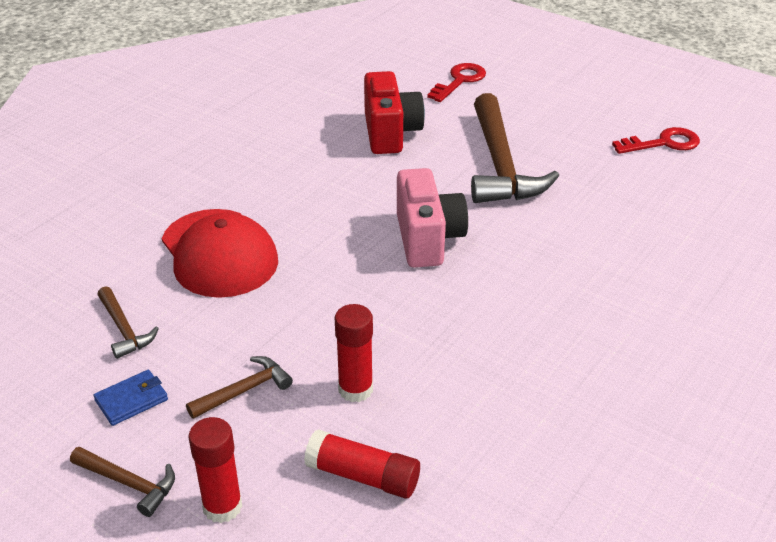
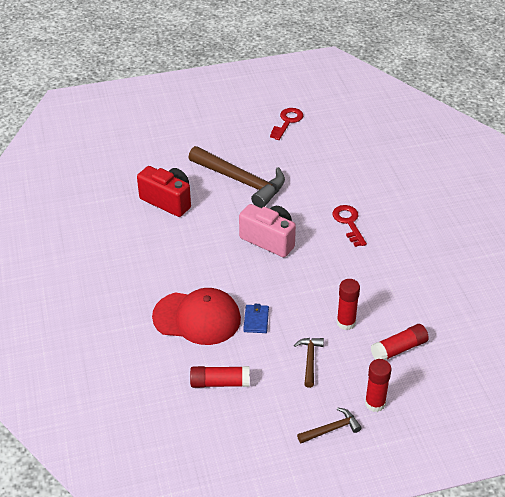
camera: 50 degrees left, 5 degrees up
(124, 329) = (220, 383): brown hammer -> red glue stick
(131, 400) = (276, 403): blue wallet -> blue wallet (256, 320)
(459, 81) = (152, 149): red key -> red key (348, 223)

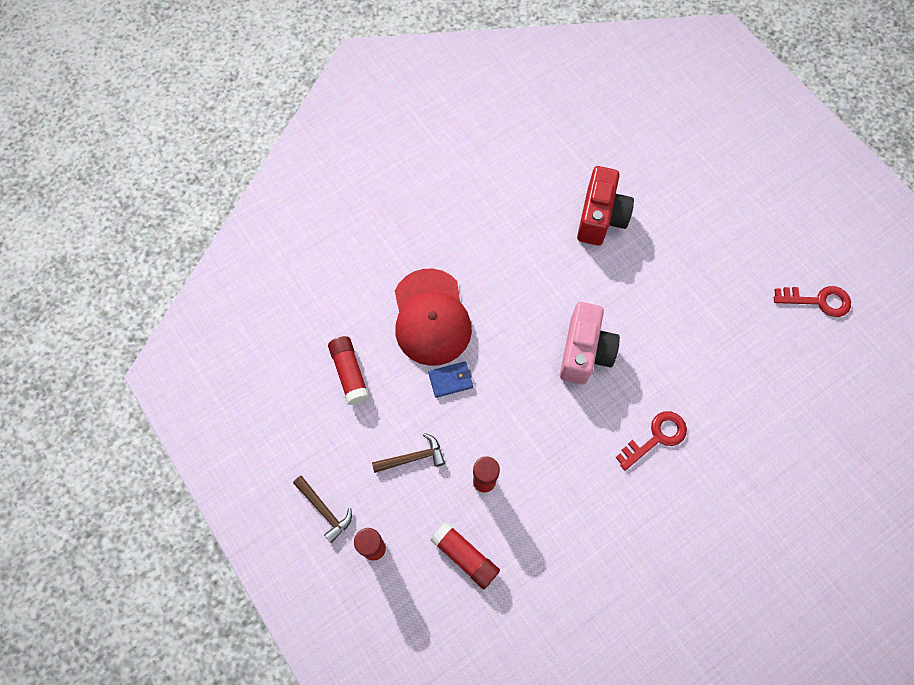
camera: 70 degrees right, 25 degrees up
(241, 181) = (673, 285): brown hammer -> none

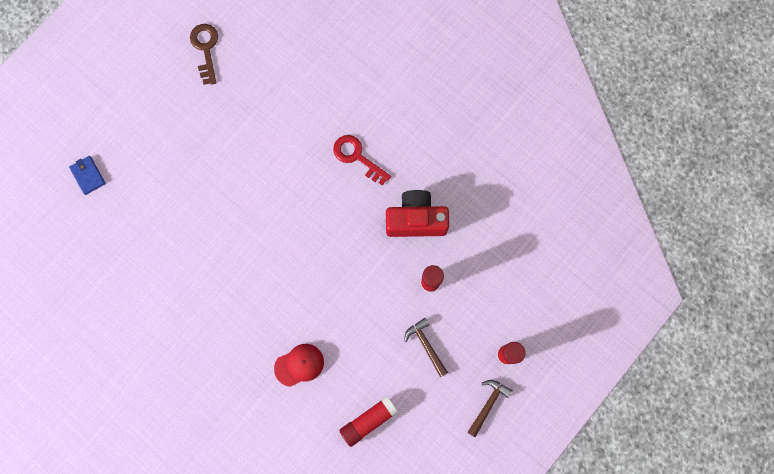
camera: 105 degrees left, 10 degrees up
(431, 317) = (299, 365): red cap -> red cap, size x0.55
(450, 380) = (352, 332): blue wallet -> blue wallet (88, 175)
(465, 556) = (491, 283): red glue stick -> none
(584, 352) = (298, 227): pink camera -> none
(600, 217) = (166, 240): red camera -> red camera (416, 220)
(818, 301) = (205, 49): red key -> brown key

